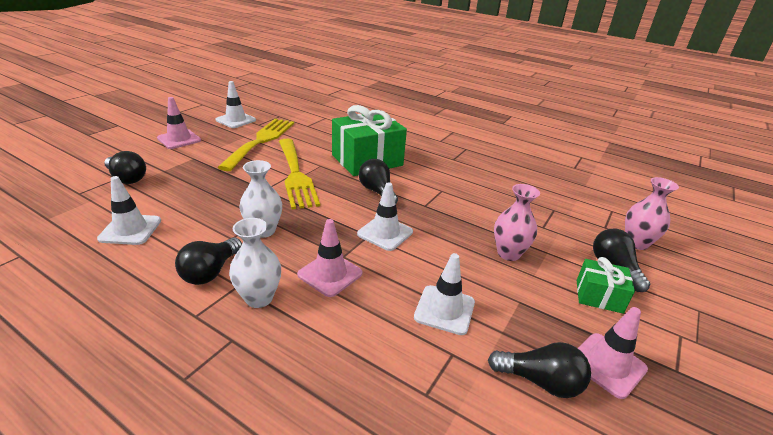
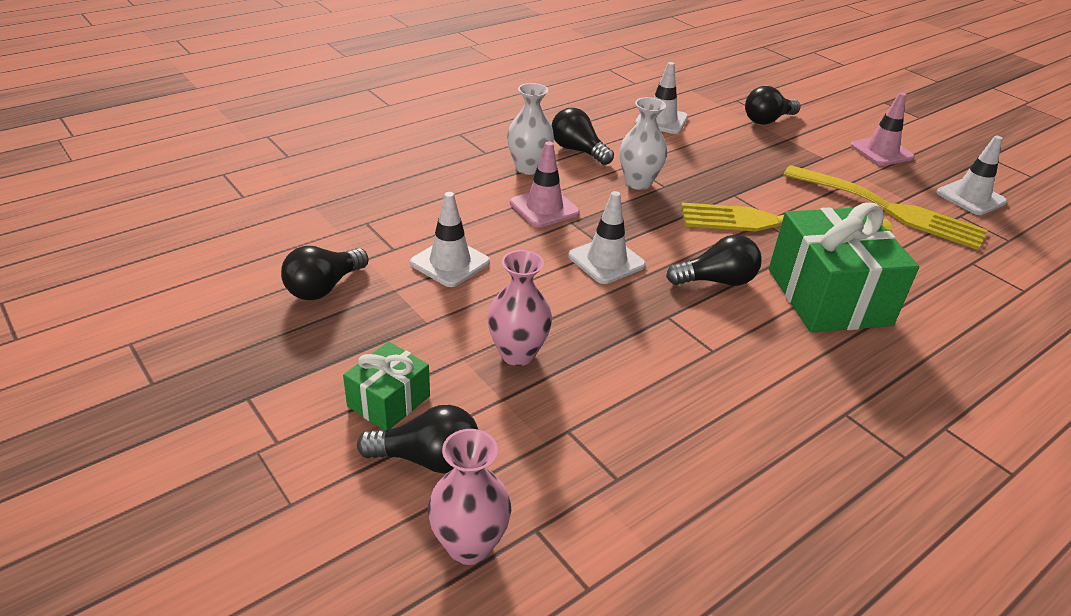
camera: 110 degrees right, 5 degrees up
(607, 365) = (300, 343): pink traffic cone -> none

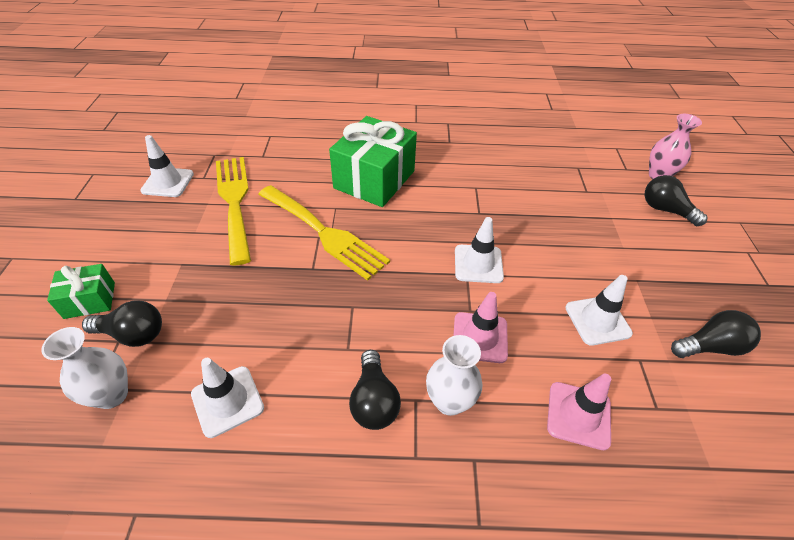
camera: 140 degrees left, 10 degrees up
(389, 401) = (678, 244): green gift -> green gift (90, 300)
(517, 354) = (588, 234): pink vase -> none
(638, 183) = (369, 322): white vase -> white vase (112, 395)
(716, 281) = (423, 217): black light bulb -> none
(881, 151) = (129, 244): pink traffic cone -> pink traffic cone (578, 415)

